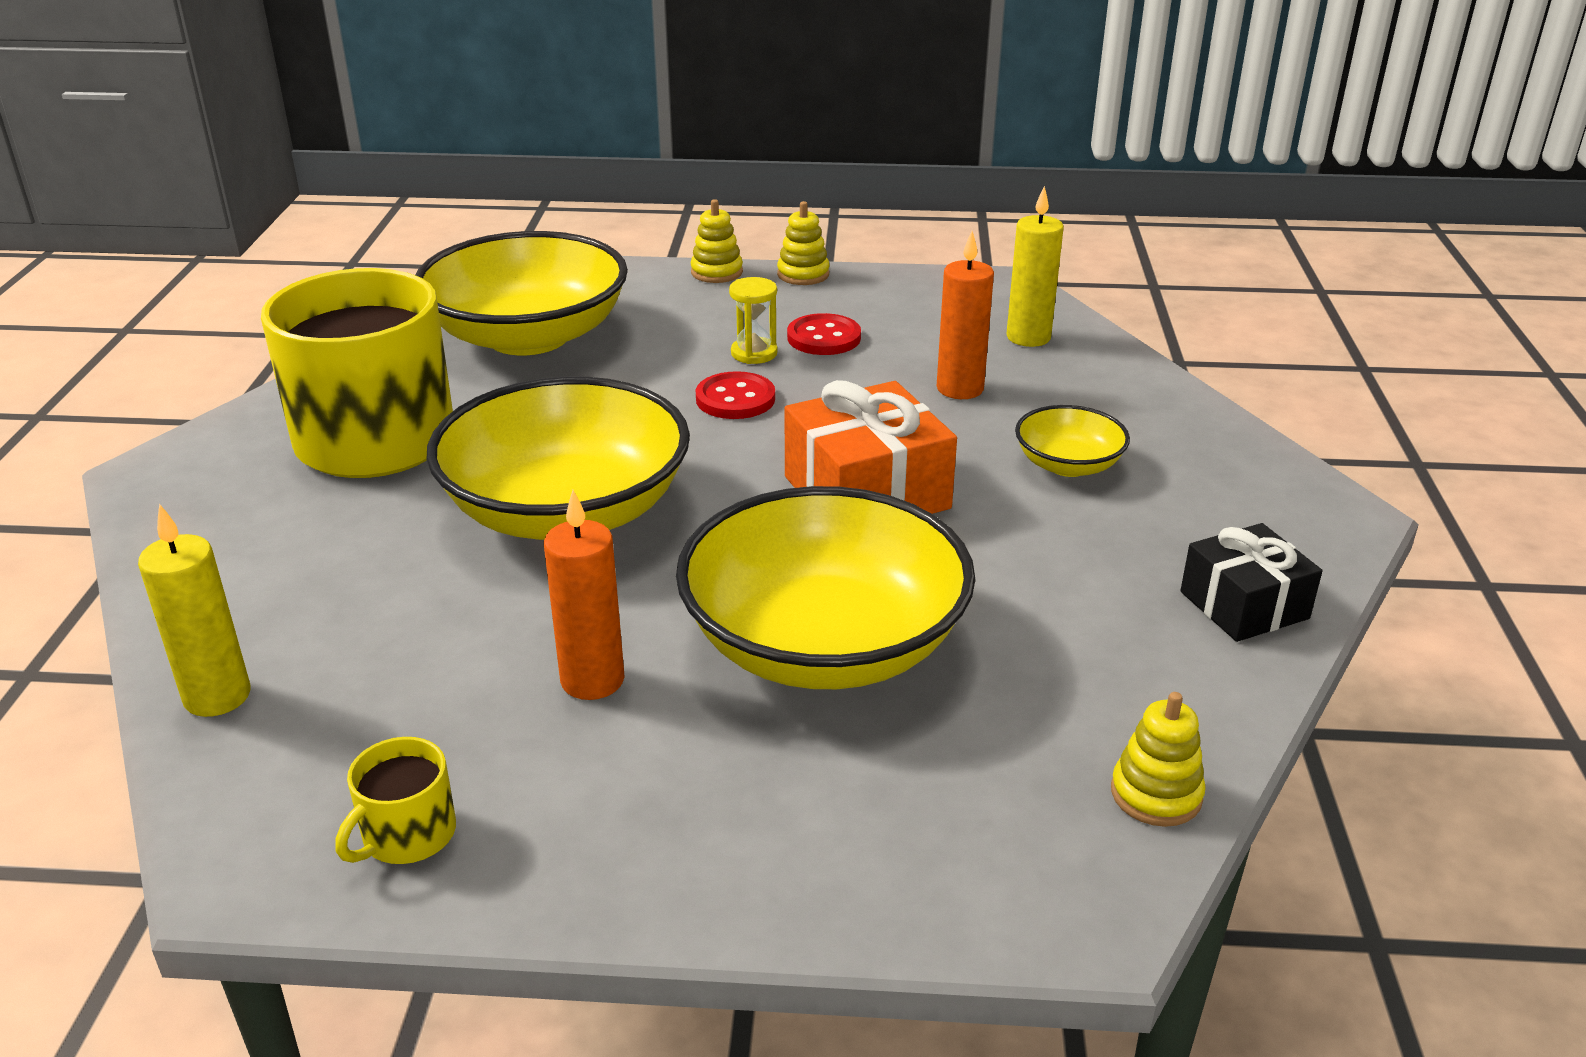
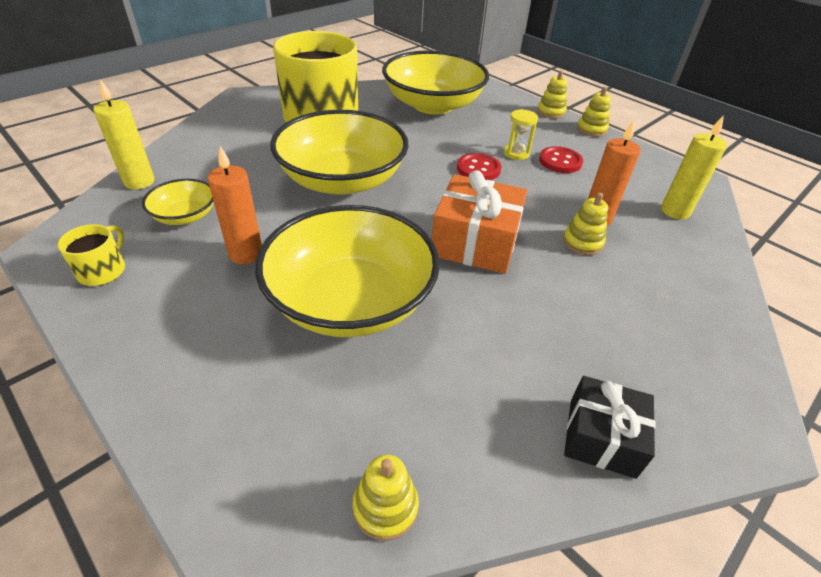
camera: 40 degrees right, 10 degrees up
(407, 835) = (103, 270): yellow mug -> yellow mug turned 120 degrees clockwise
(982, 426) = (582, 242): none -> yellow stacking toy
(1068, 465) = (603, 288): yellow bowl -> yellow bowl (185, 216)

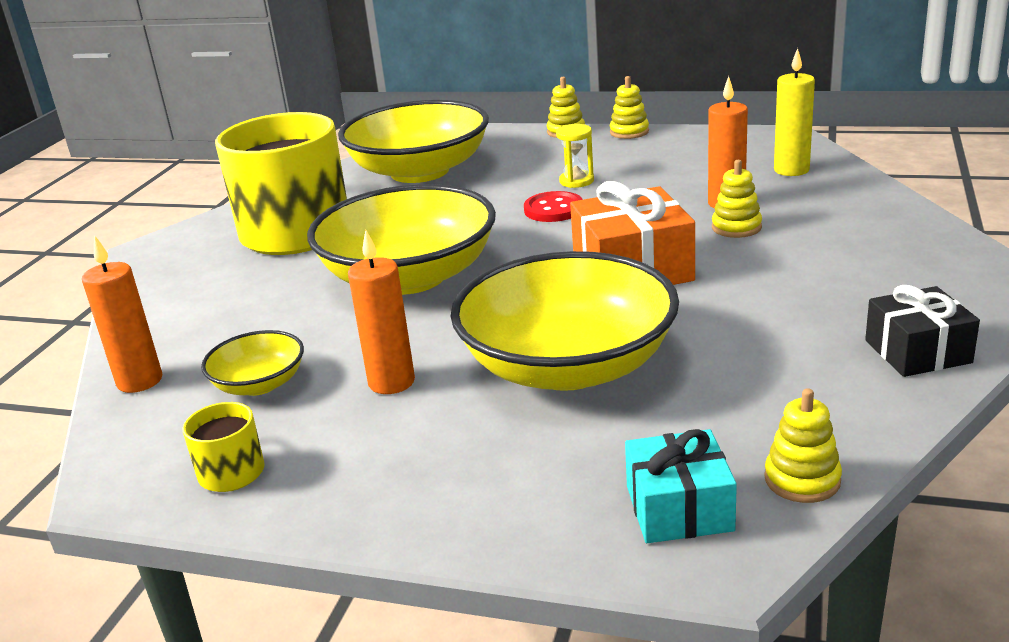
camera: 25 degrees left, 15 degrees down
(139, 182) = (140, 381): yellow candle -> orange candle
(280, 472) = (679, 508): none -> turquoise gift
(560, 161) = (632, 171): red button -> none

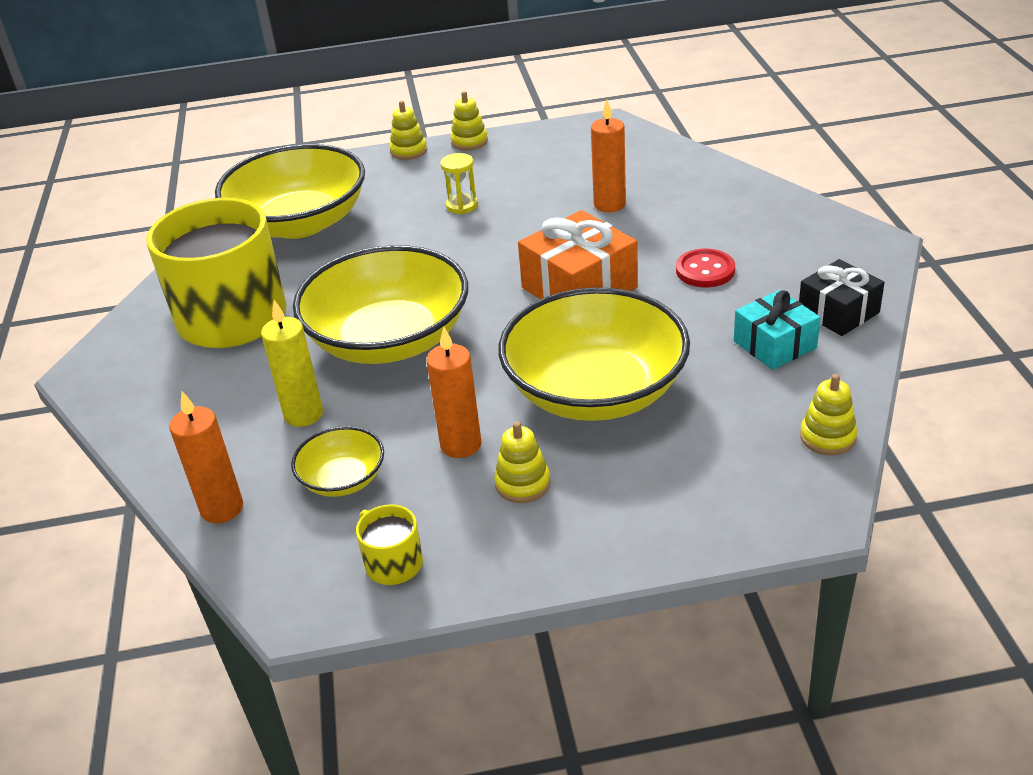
camera: 25 degrees left, 10 degrees up
(553, 209) = (464, 240): red button -> red button (705, 270)
(679, 508) = (762, 484): turquoise gift -> turquoise gift (774, 344)
(736, 227) = (634, 227): yellow stacking toy -> yellow stacking toy (522, 483)
(791, 170) = (639, 160): yellow candle -> yellow candle (303, 414)

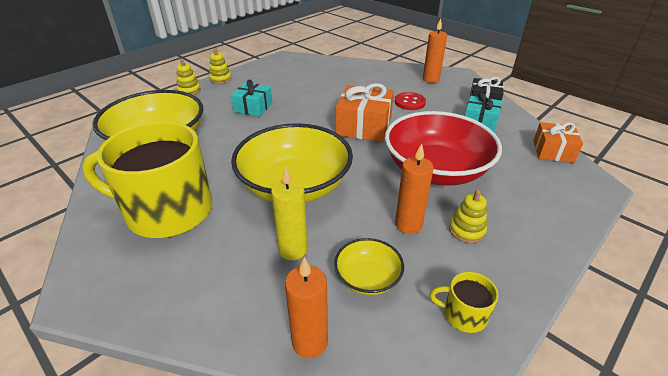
camera: 40 degrees left, 0 degrees up
(462, 206) = (253, 107): yellow hourglass -> turquoise gift
(595, 391) = (436, 170): yellow bowl -> red bowl
(609, 204) = (330, 88): orange candle -> orange candle (430, 79)
(827, 437) = (553, 151): yellow stacking toy -> orange gift

